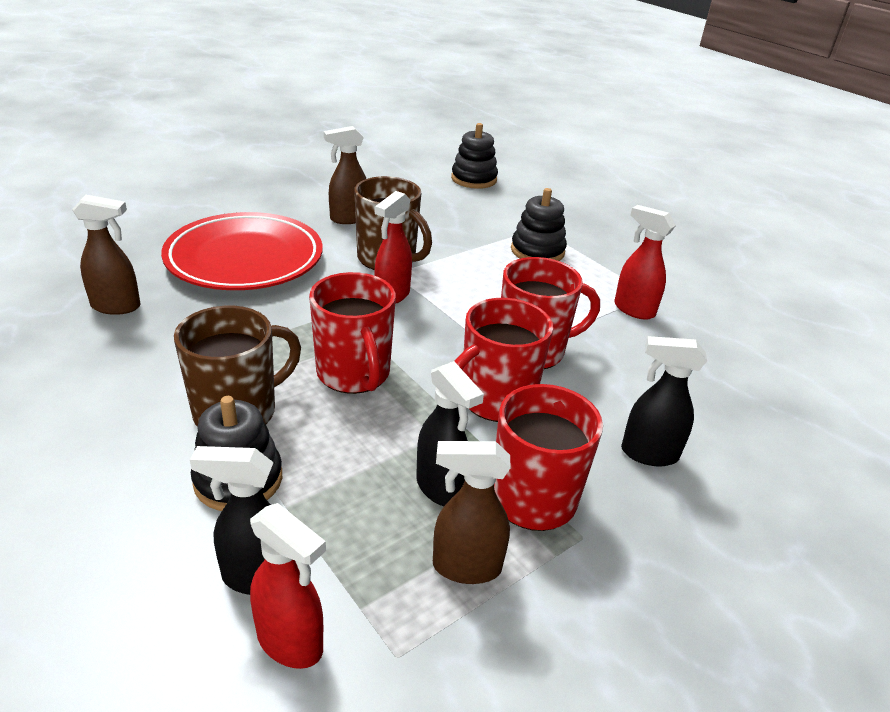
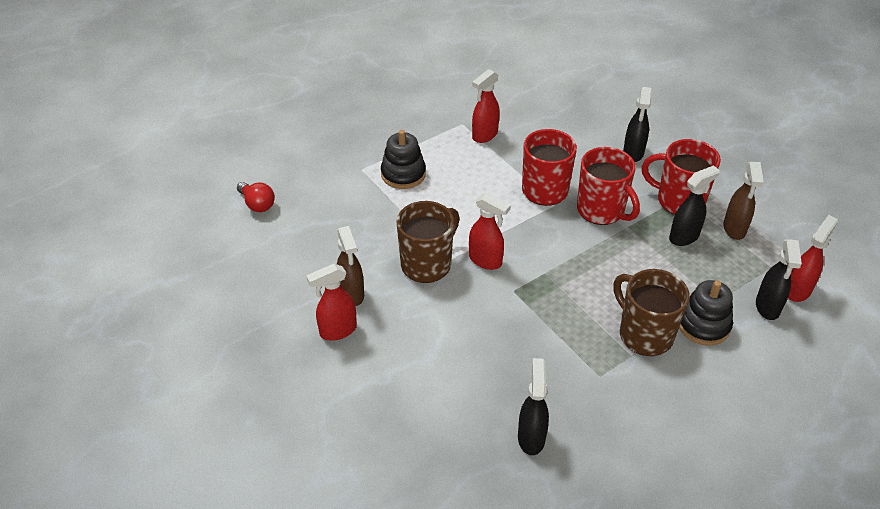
camera: 85 degrees left, 10 degrees up
(117, 306) = (531, 437): brown spray bottle -> black spray bottle
(245, 259) = (438, 361): red plate -> none
(301, 211) = (337, 331): none -> red spray bottle
(354, 374) = (590, 278): red mug -> none
(474, 179) = (257, 204): black stacking toy -> red light bulb

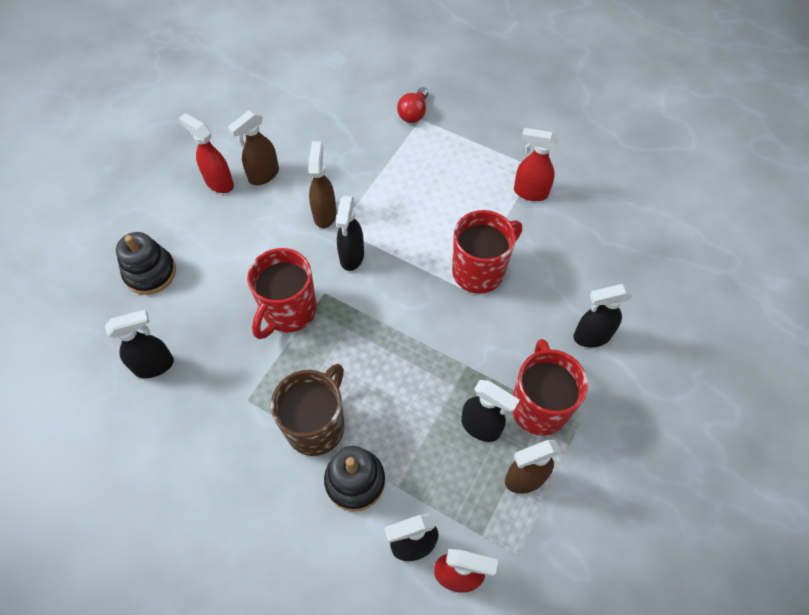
camera: 65 degrees right, 15 degrees up
(257, 204) = (336, 71): red light bulb -> red light bulb (413, 113)
(403, 174) = (432, 151): black stacking toy -> black stacking toy (150, 273)
(427, 264) = (325, 214): brown mug -> brown spray bottle
(486, 261) = (351, 257): red spray bottle -> black spray bottle
(601, 210) = (477, 333): red mug -> red mug (288, 311)

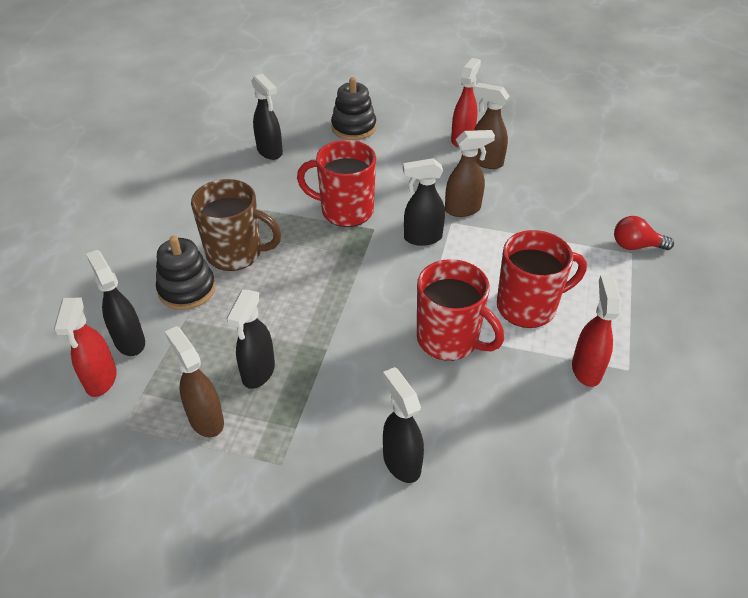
camera: 75 degrees right, 15 degrees down
(538, 405) = (294, 420): red mug -> red mug (528, 307)

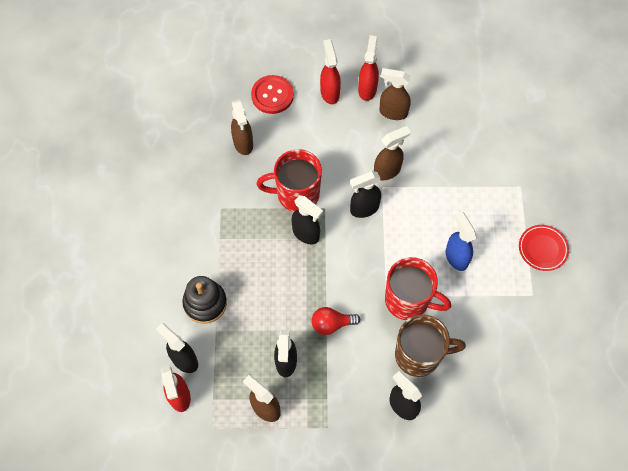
camera: 15 degrees left, 20 degrees up
(236, 253) = (228, 259): brown mug -> brown mug (419, 355)
(270, 152) = (212, 141): black spray bottle -> black spray bottle (306, 234)
(303, 159) = (243, 143): none -> brown spray bottle
(353, 127) = (272, 95): black stacking toy -> red button
(528, 307) = (456, 257): red mug -> blue spray bottle
(586, 369) = (505, 302): red spray bottle -> red spray bottle (329, 92)
(635, 246) = (522, 178): red light bulb -> red light bulb (331, 324)
(652, 321) = (542, 249): none -> red plate

